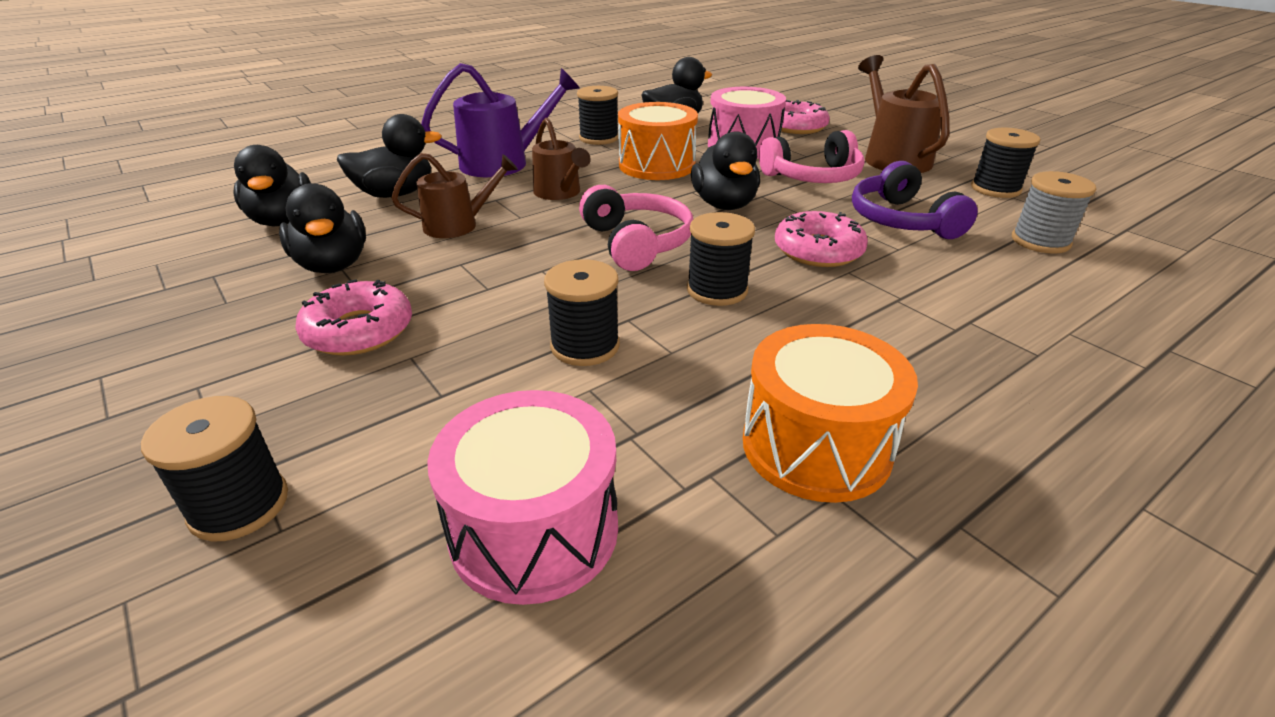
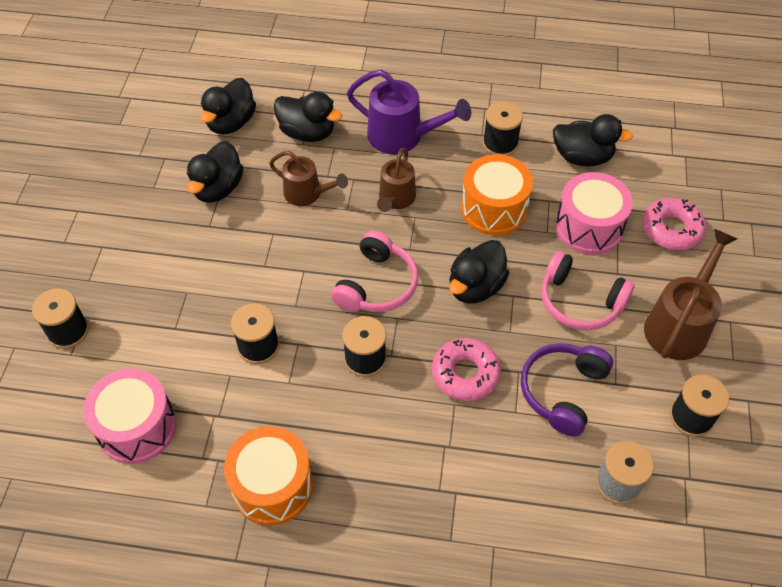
camera: 45 degrees right, 20 degrees up
(359, 330) = (184, 255): pink donut -> none

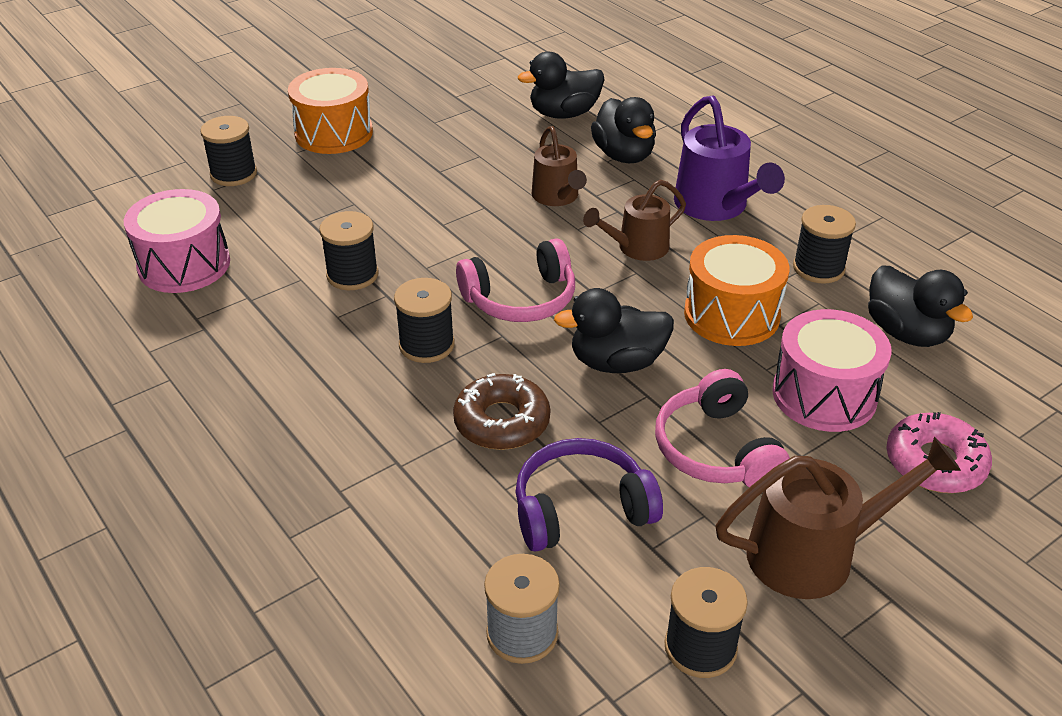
camera: 45 degrees right, 15 degrees down
(218, 188) = (485, 151): black duck -> none
(272, 486) = (214, 376): orange drum -> orange drum (334, 133)
(465, 374) = (502, 422): pink donut -> brown donut

